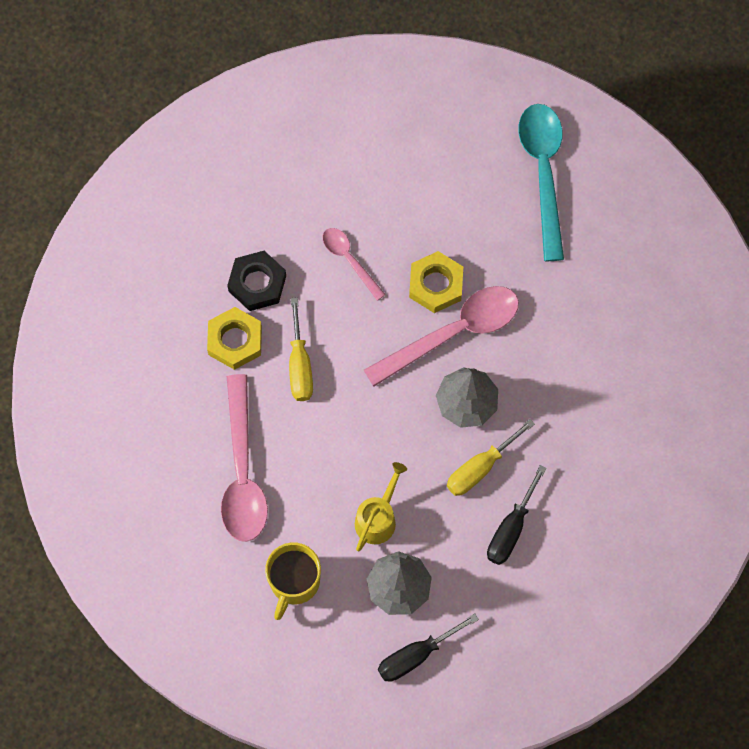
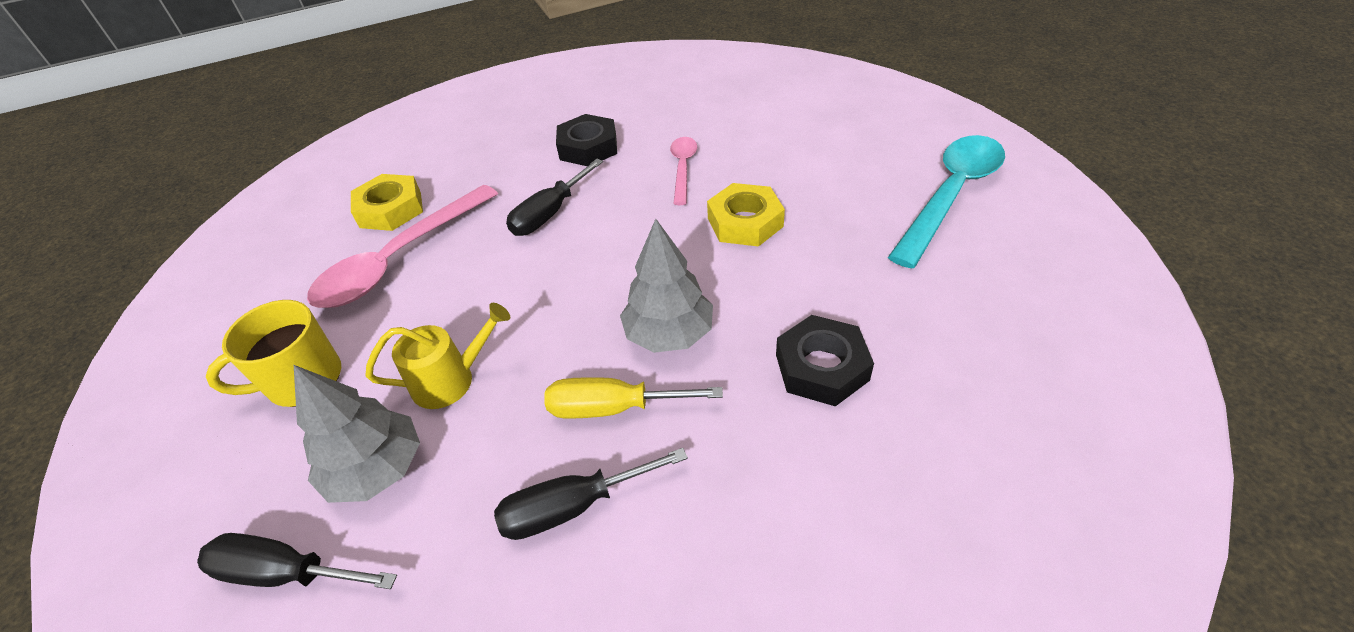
camera: 45 degrees right, 25 degrees down
(235, 341) = (523, 172): yellow nut -> yellow nut (390, 209)
(300, 365) = (549, 214): yellow screwdriver -> black screwdriver
(453, 333) = (721, 267): pink spoon -> none
(562, 366) = (821, 367): none -> black nut

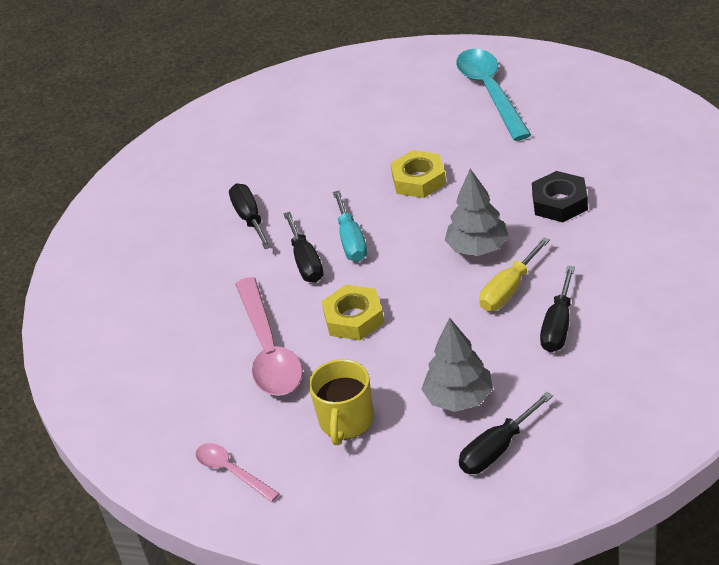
camera: 50 degrees left, 5 degrees down
(390, 209) = (199, 343): yellow nut -> yellow nut (354, 318)
(451, 380) = (418, 351): yellow watering can -> none
(588, 147) = (250, 218): black nut -> black screwdriver
(605, 227) = (351, 241): none -> turquoise screwdriver
(683, 168) = (332, 183): pink spoon -> pink spoon (231, 472)

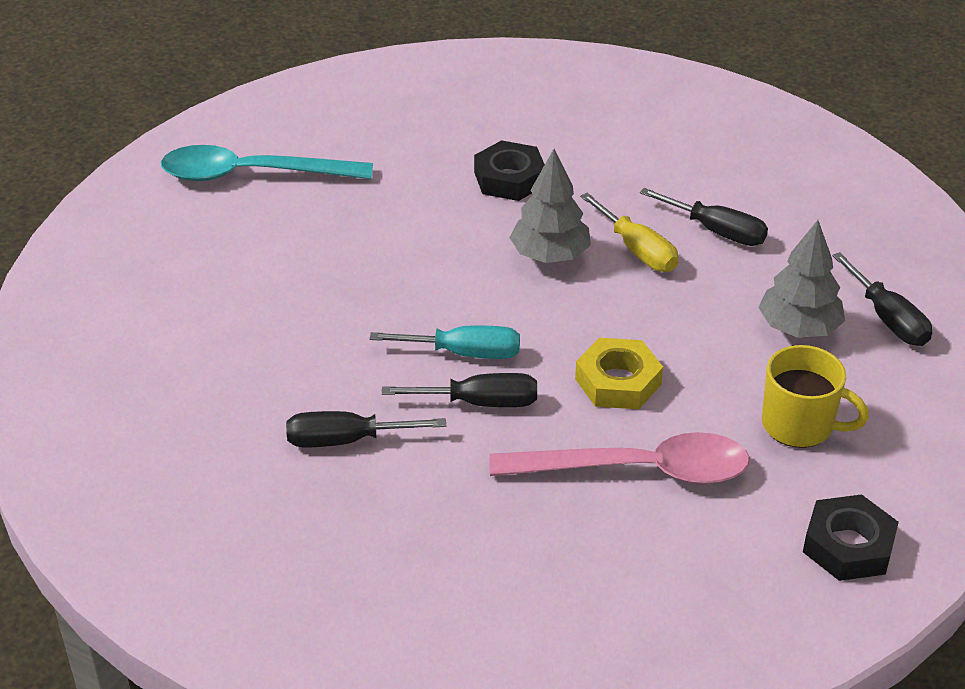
camera: 80 degrees left, 0 degrees up
(231, 472) = (848, 546): pink spoon -> black nut
(419, 180) = (383, 271): yellow nut -> none

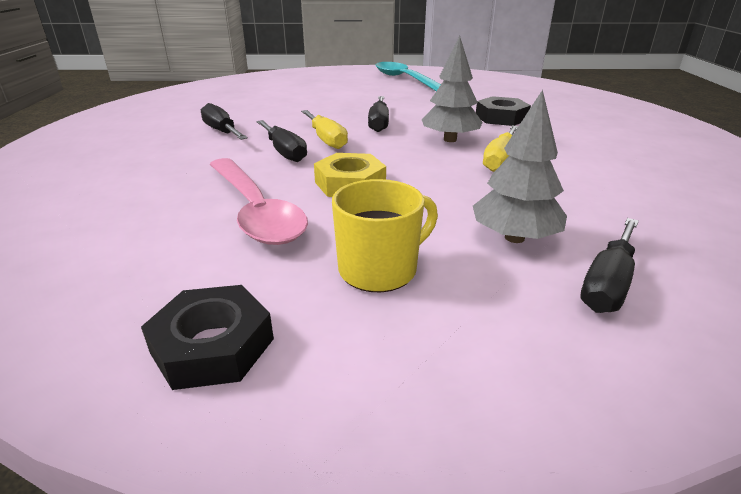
camera: 60 degrees right, 10 degrees down
(464, 353) = (326, 139): turquoise screwdriver -> yellow screwdriver
(716, 231) = (571, 179): black screwdriver -> black screwdriver (379, 123)
(799, 425) = (380, 269): yellow mug -> yellow mug turned 120 degrees counterclockwise

